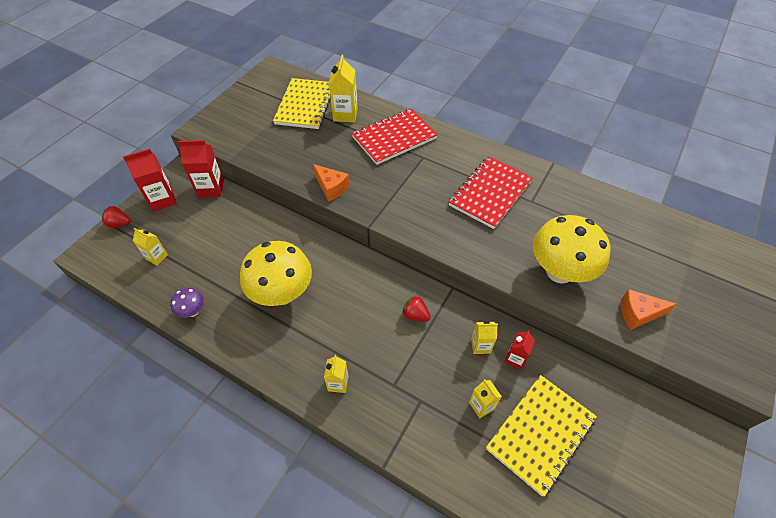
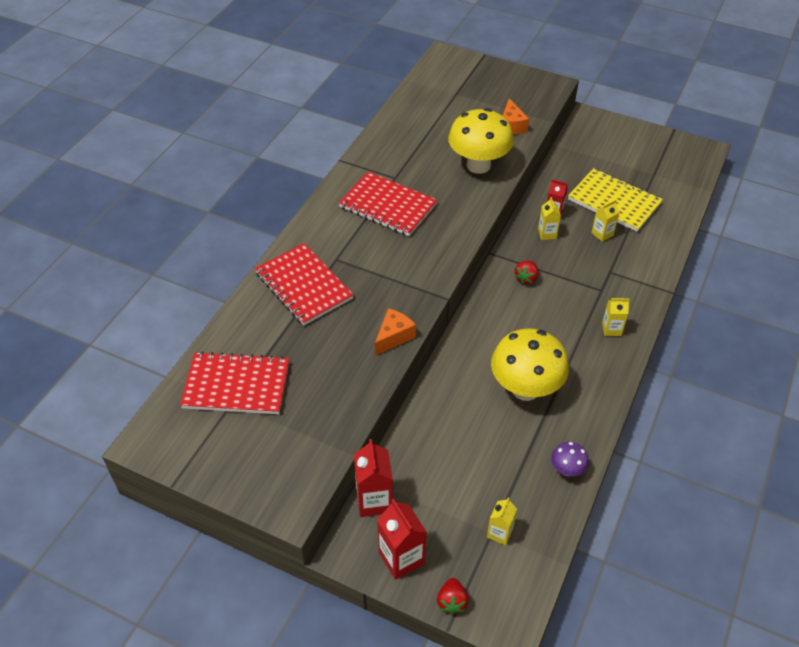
camera: 95 degrees left, 5 degrees down
(305, 105) = (236, 385): yellow notebook -> red notebook
(345, 114) = (258, 338): yellow carton -> none

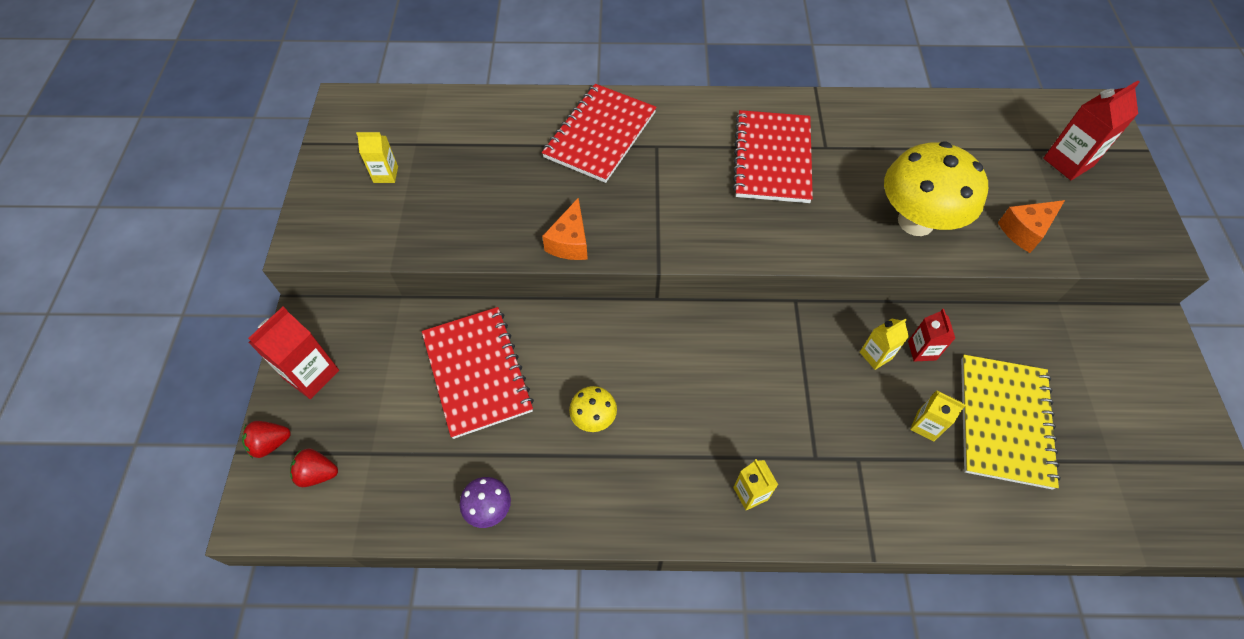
camera: 65 degrees right, 10 degrees up
(236, 385) = (439, 138): red notebook -> red notebook (477, 372)
(374, 500) = (374, 322): red carton -> red carton (1068, 162)
(394, 337) = (570, 242): orange cheese -> orange cheese turned 90 degrees clockwise
(499, 533) = (372, 462): yellow carton -> yellow carton (385, 174)
(525, 389) = (594, 418): yellow mushroom -> yellow mushroom, size x0.46
(526, 278) = (778, 358): red strawberry -> red strawberry (318, 473)

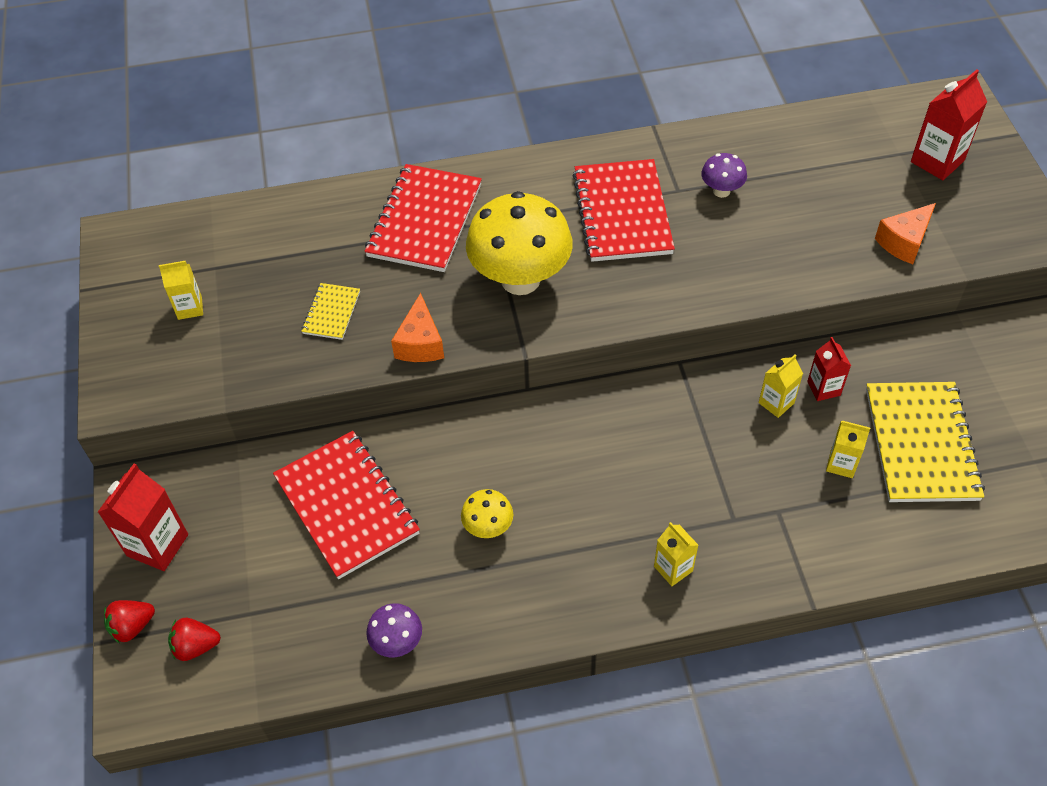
camera: 10 degrees left, 5 degrees down
(501, 200) = (331, 312): none -> yellow notebook
(864, 154) = (721, 191): none -> purple mushroom
(915, 221) = (789, 253): yellow mushroom -> yellow mushroom (520, 279)

